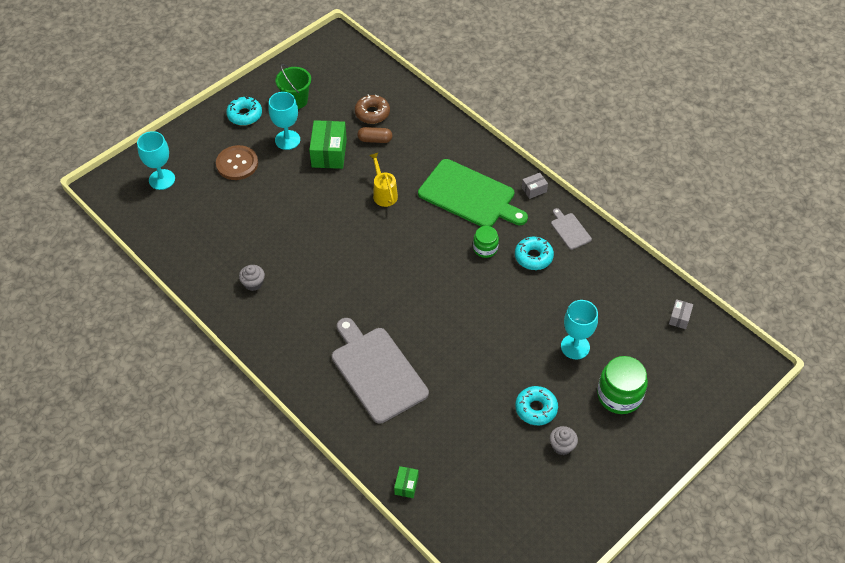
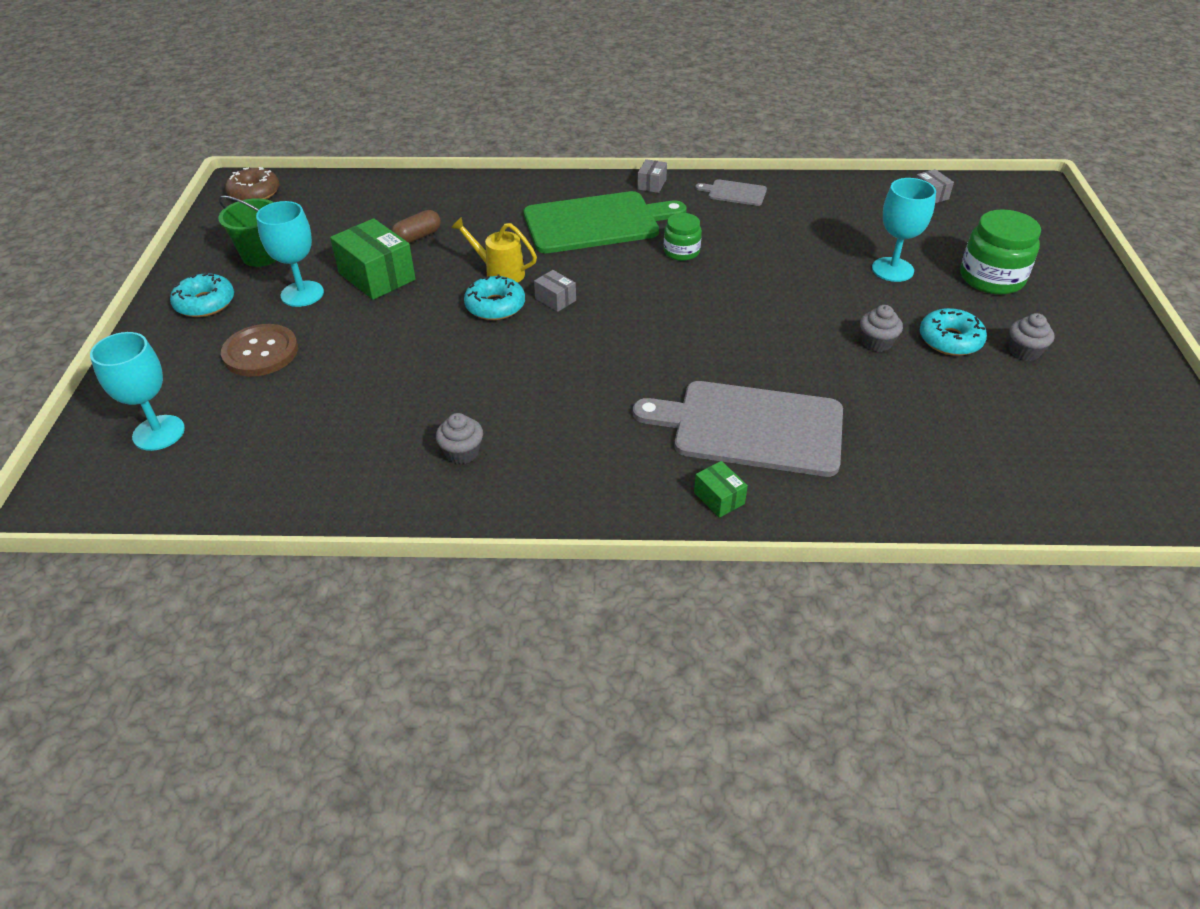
camera: 45 degrees left, 10 degrees down
(372, 113) = (380, 218): brown donut -> brown donut (254, 193)
(388, 231) = (555, 299): none -> grey box
(406, 485) = (965, 508): green box -> green box (719, 498)
(498, 379) = (876, 343): none -> grey cupcake
(533, 257) = (737, 230): turquoise donut -> turquoise donut (495, 306)

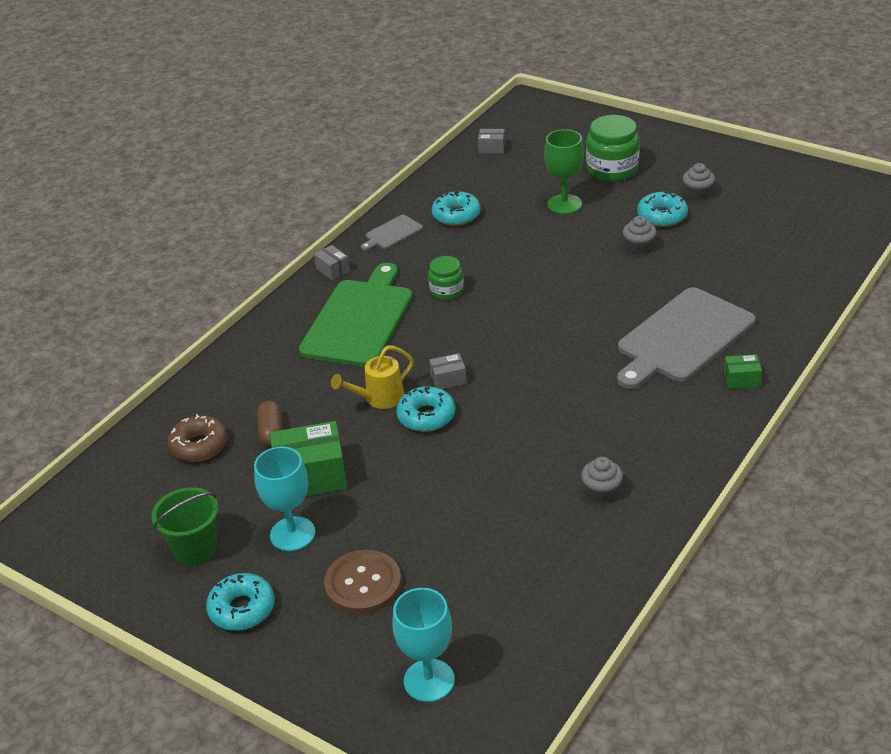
camera: 55 degrees left, 5 degrees down
(254, 193) = (62, 529): brown donut -> brown donut (199, 445)
(800, 215) = (456, 215): none -> turquoise donut
(892, 269) = (564, 204): turquoise goblet -> green goblet

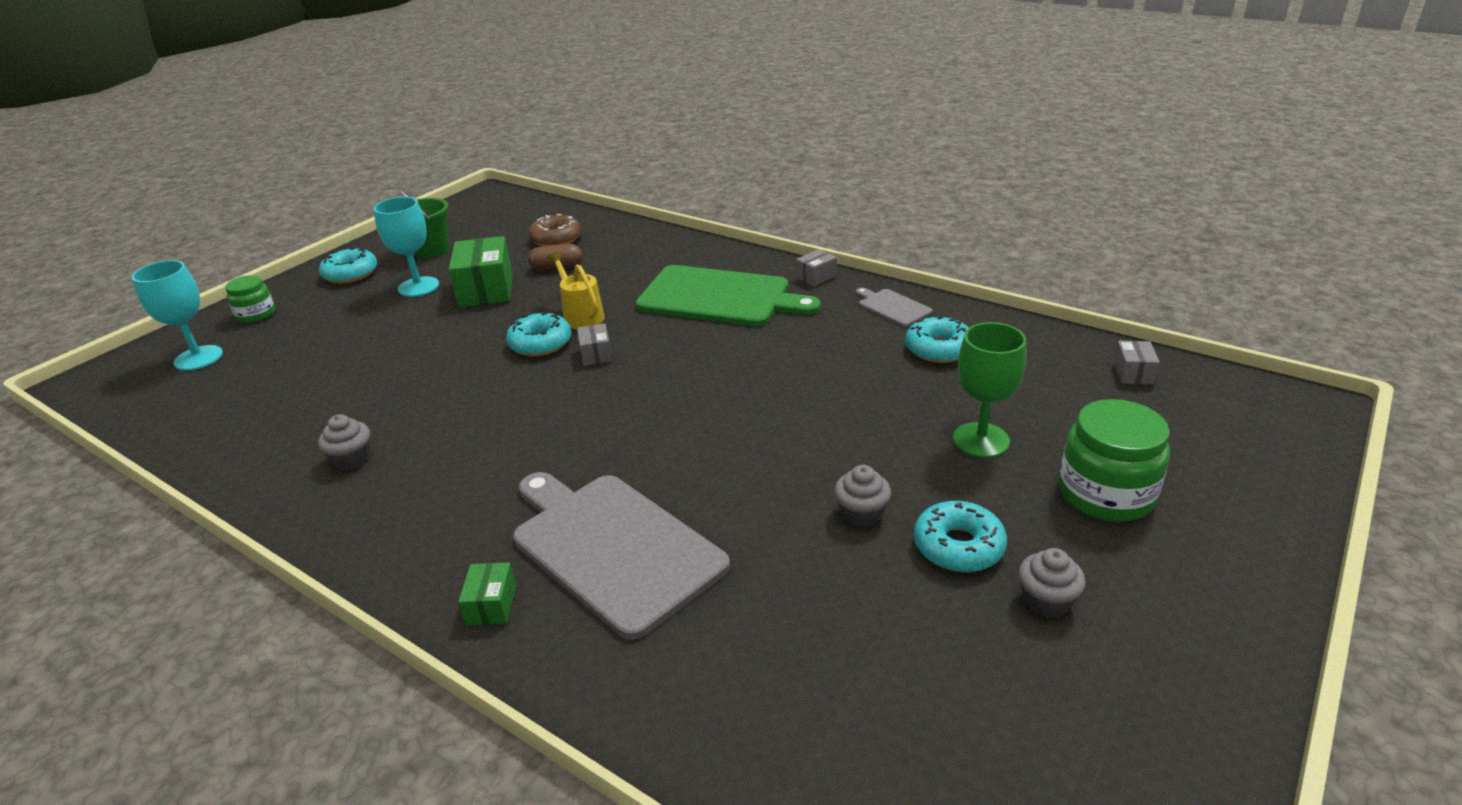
camera: 90 degrees right, 5 degrees down
(363, 584) = (334, 322): brown button -> none
(447, 291) = (766, 347): green jar -> green jar (256, 314)

